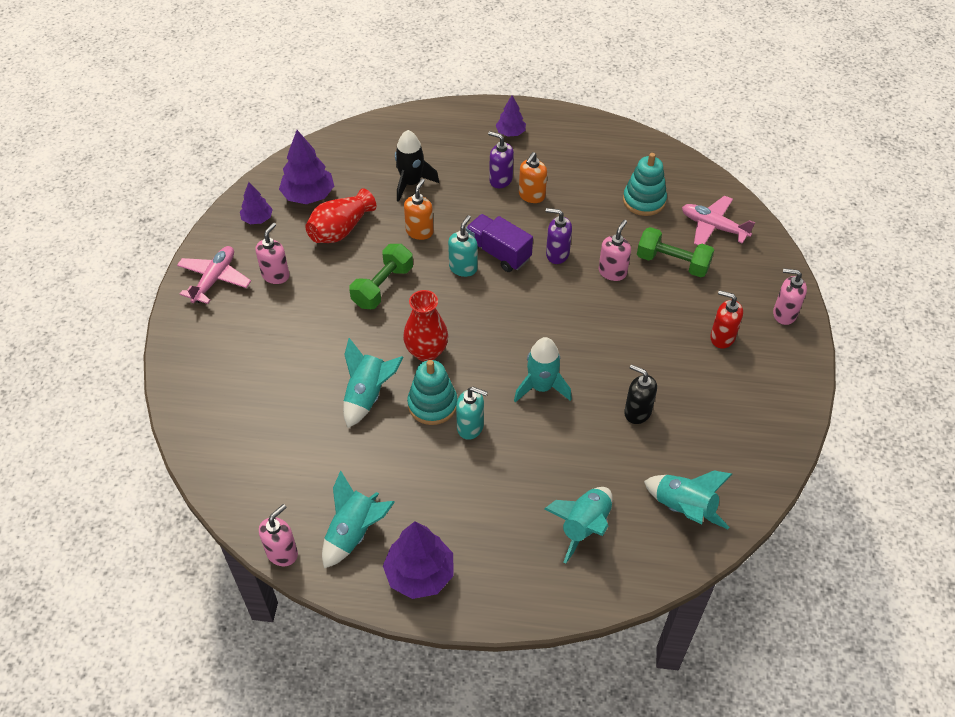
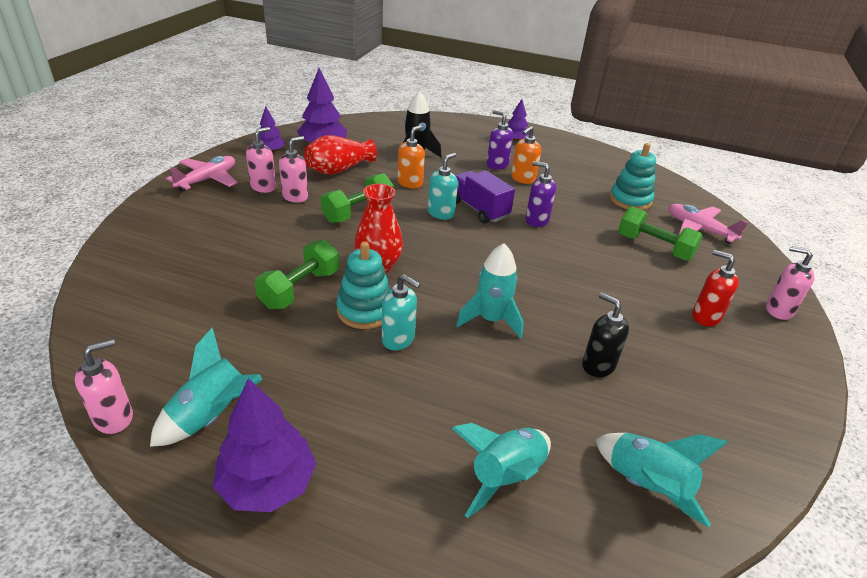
camera: 10 degrees right, 15 degrees down
(368, 395) = (300, 289): turquoise rocket -> green dumbbell
(612, 272) = (590, 243): pink soap dispenser -> pink soap dispenser (295, 196)

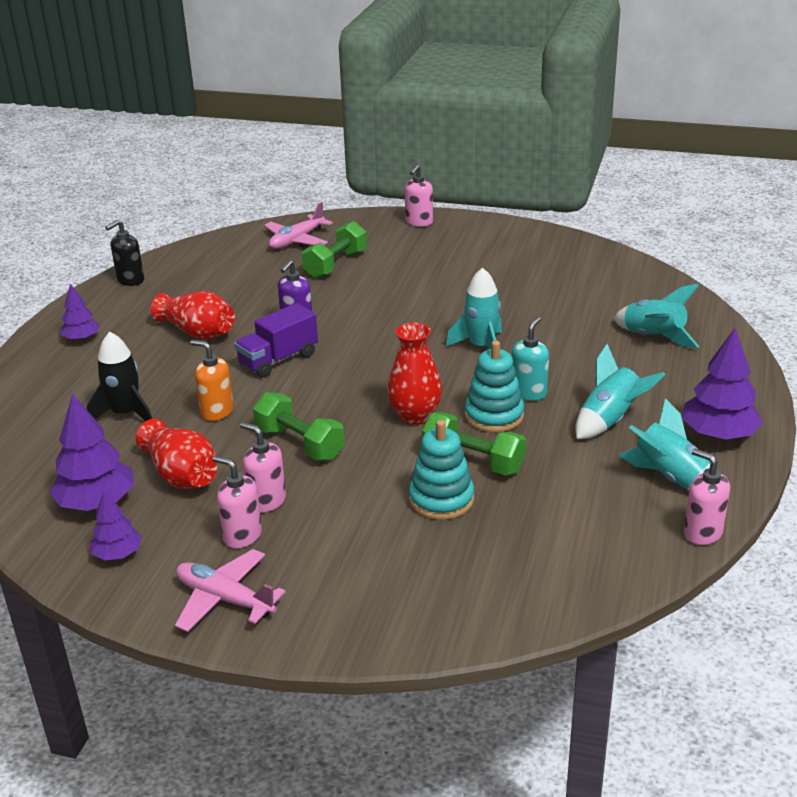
camera: 90 degrees left, 5 degrees down
(441, 213) = (292, 384): turquoise soap dispenser -> none
(497, 165) = (159, 350): purple soap dispenser -> none
(522, 179) = (198, 332): orange soap dispenser -> red vase
(598, 365) = (521, 299): black soap dispenser -> black soap dispenser (130, 280)
(630, 200) = (242, 270): turquoise stacking toy -> turquoise stacking toy (441, 499)
(646, 486) = (632, 288): turquoise rocket -> turquoise rocket (610, 420)
(705, 316) = (439, 251): red soap dispenser -> none

